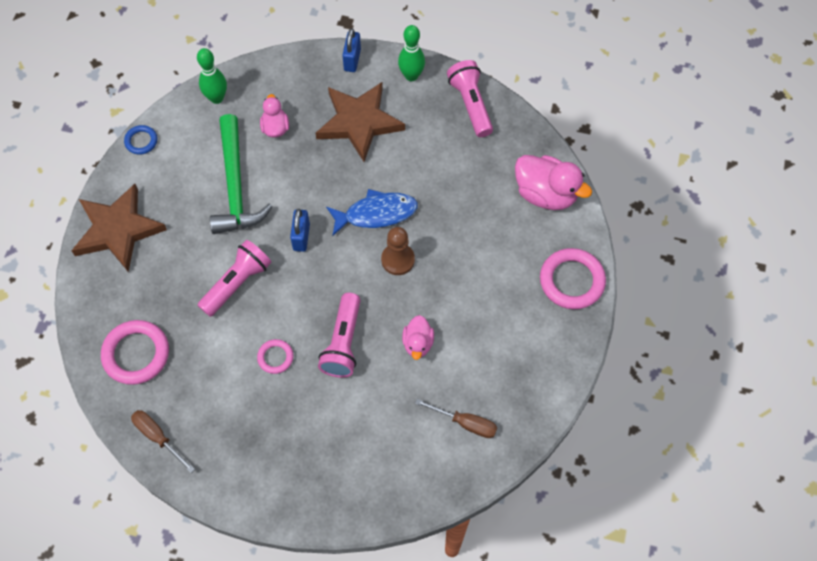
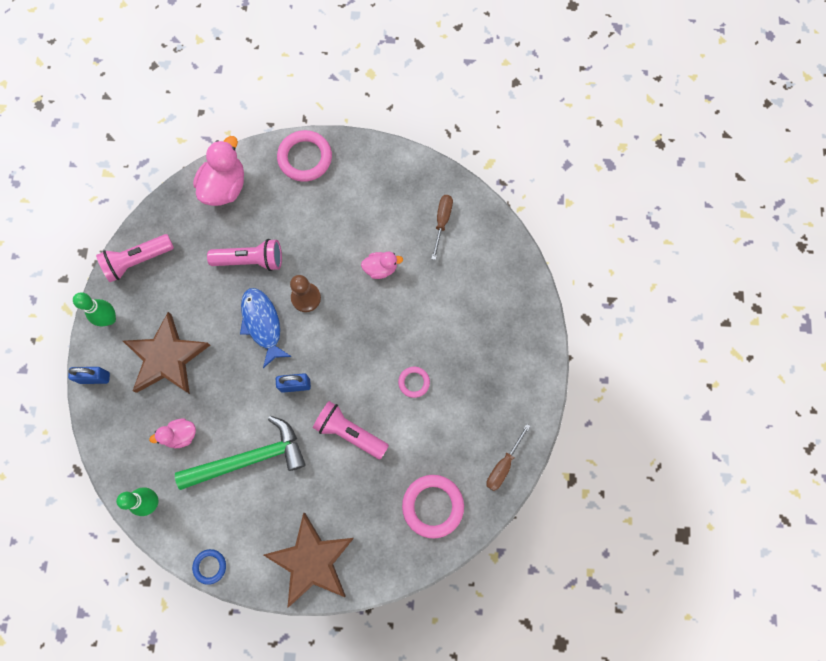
camera: 100 degrees left, 10 degrees up
(343, 343) = (391, 329): pink flashlight -> pink flashlight (251, 260)

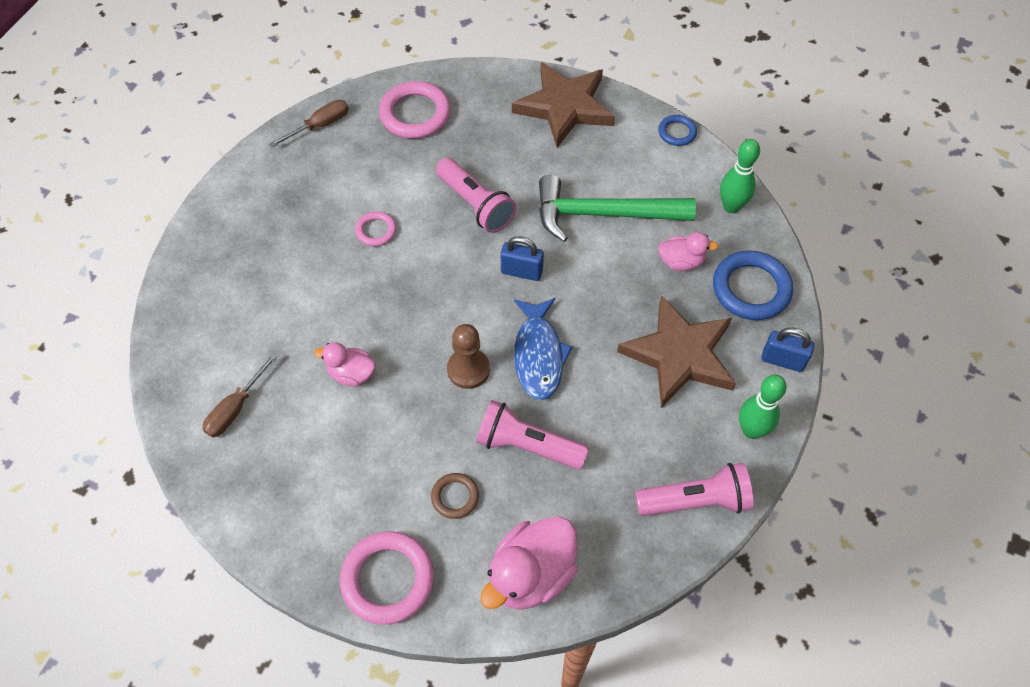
camera: 160 degrees left, 15 degrees down
(125, 429) = (751, 289): none -> blue ring
(284, 214) = (455, 497): none -> brown ring

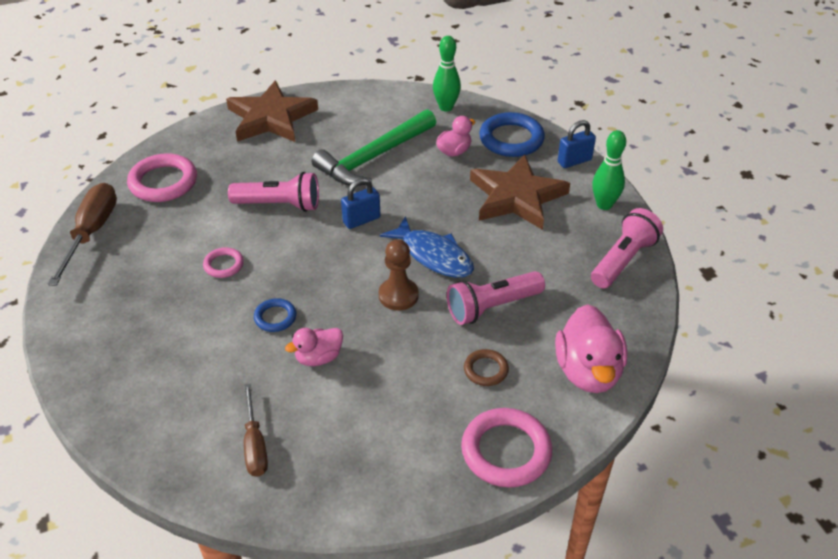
camera: 45 degrees left, 15 degrees down
(320, 126) = (91, 233): brown screwdriver -> brown screwdriver, size x1.56
(677, 132) = (363, 90): blue ring -> blue ring (275, 317)

